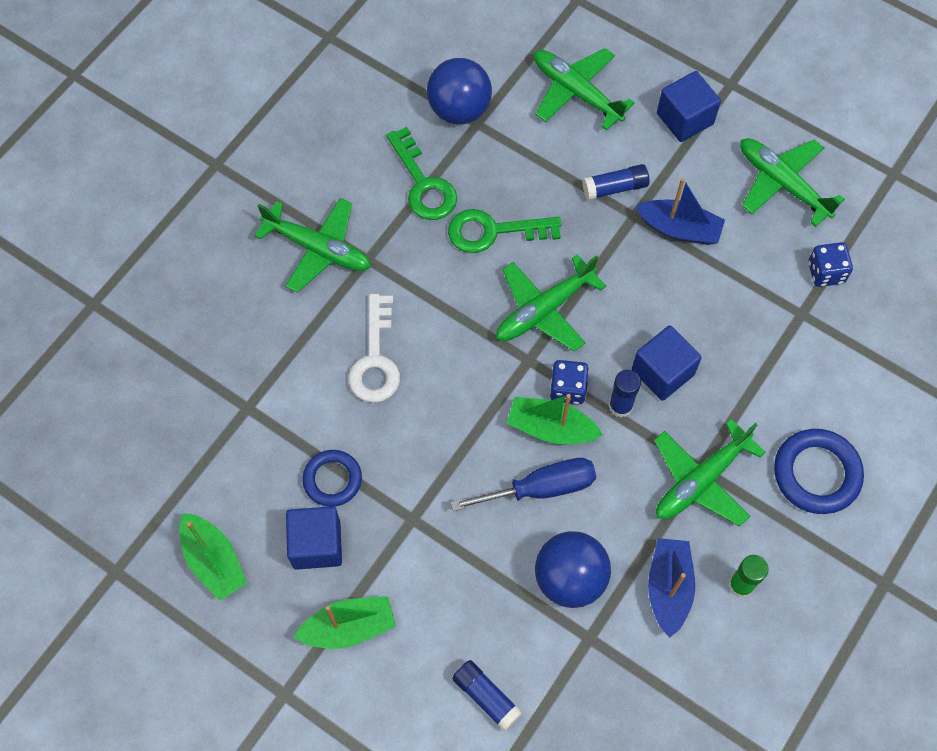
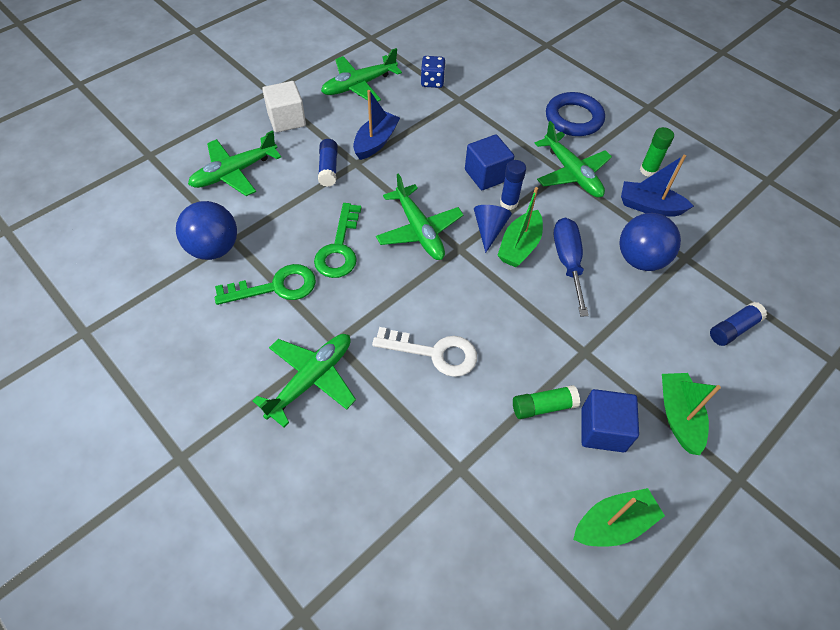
camera: 80 degrees left, 10 degrees down
(332, 479) = (543, 406): blue ring -> green glue stick
(568, 389) = (489, 230): blue dice -> blue cone
(685, 119) = (286, 119): blue cube -> white cube

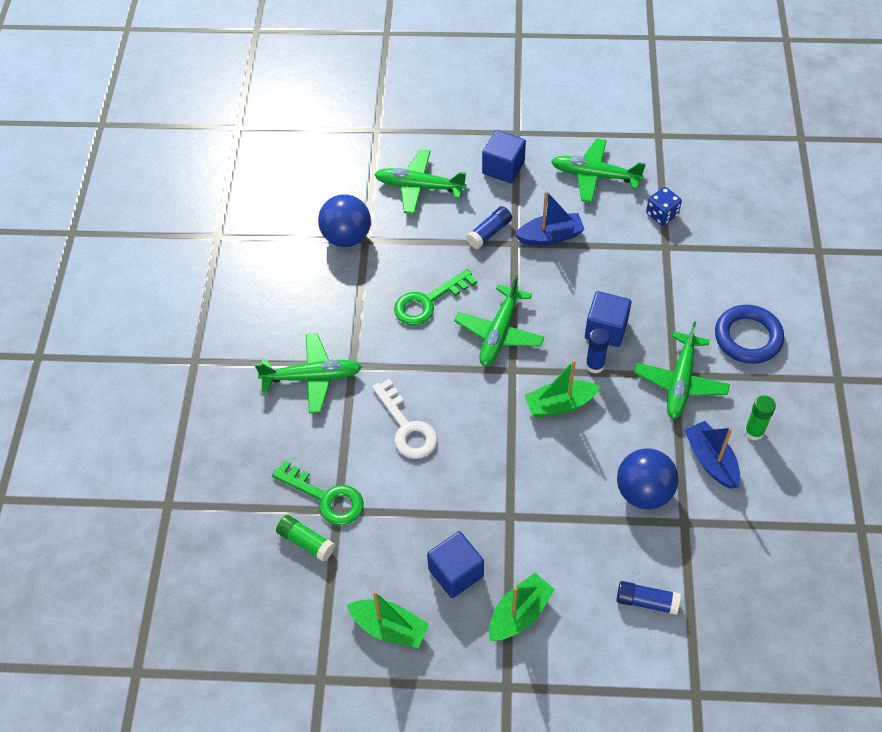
camera: 50 degrees right, 0 degrees up
(275, 287) = (356, 296): green key -> green key (325, 497)
(286, 119) = (503, 168): white cube -> blue cube
(489, 230) = (552, 374): blue cone -> none
(543, 406) = (435, 523): green glue stick -> green glue stick (306, 542)
(568, 262) = (582, 446): blue screwdriver -> none

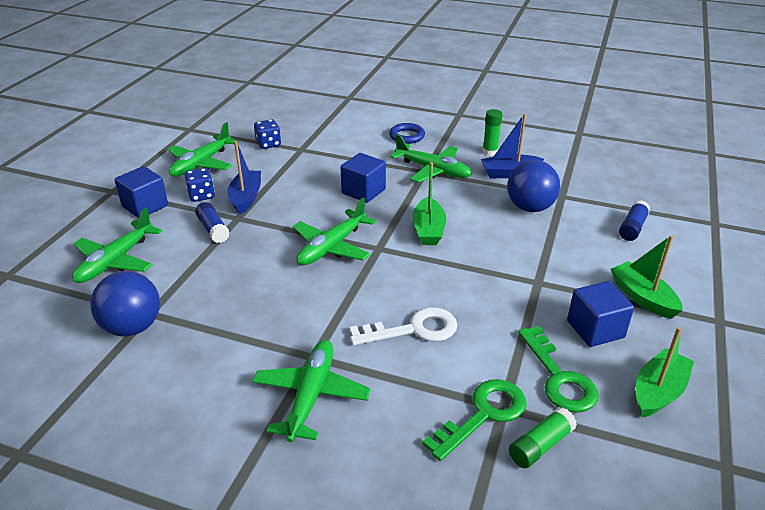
camera: 75 degrees left, 20 degrees down
(428, 301) = (266, 283): green key -> green key (559, 377)
(499, 332) = (332, 247): green plane -> green plane turned 90 degrees clockwise
(539, 201) = (201, 195): none -> blue dice
(594, 365) = (396, 204): blue glue stick -> none
(748, 337) = (407, 136): blue ring -> blue ring, size x0.67

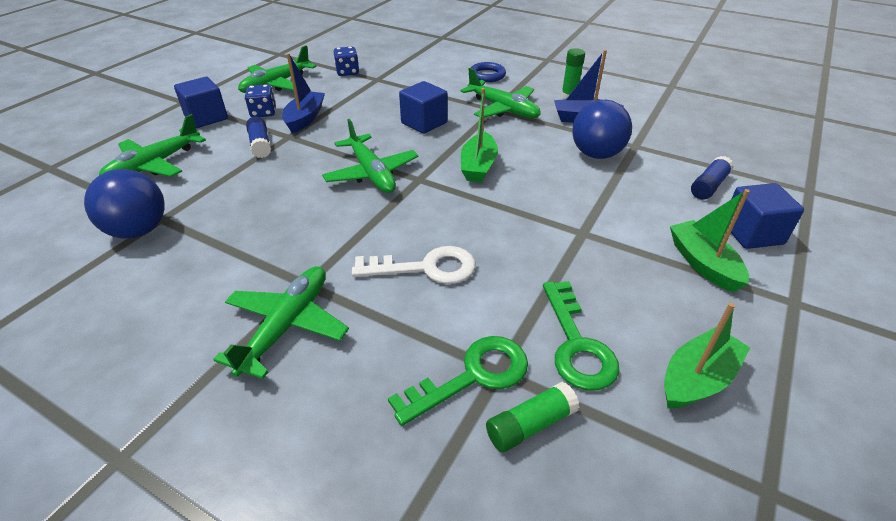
camera: 10 degrees right, 5 degrees up
(332, 247) = (371, 173): green plane -> green plane turned 75 degrees counterclockwise
(595, 329) = (636, 293): blue cube -> blue cube (752, 233)

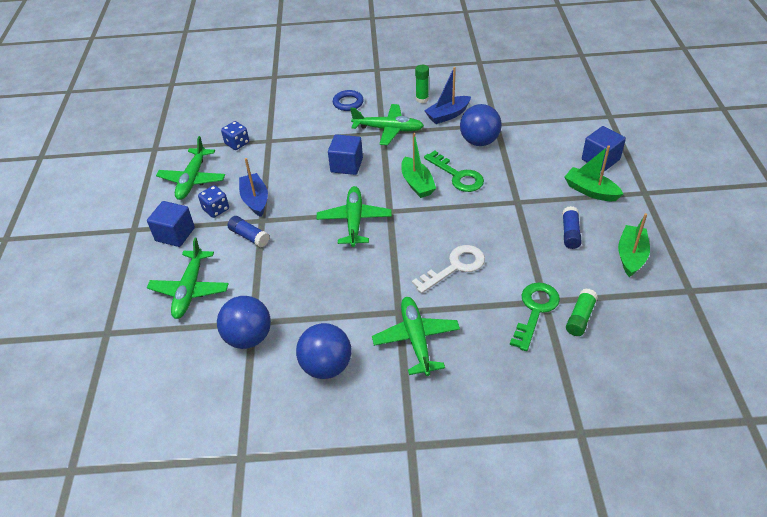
camera: 30 degrees left, 5 degrees up
(163, 300) = (326, 366): none -> blue ball
(371, 173) = (354, 221): green plane -> green plane turned 120 degrees counterclockwise
(577, 344) = (567, 268): green key -> green key (457, 175)
(708, 186) = (558, 137): blue glue stick -> blue glue stick (570, 233)

